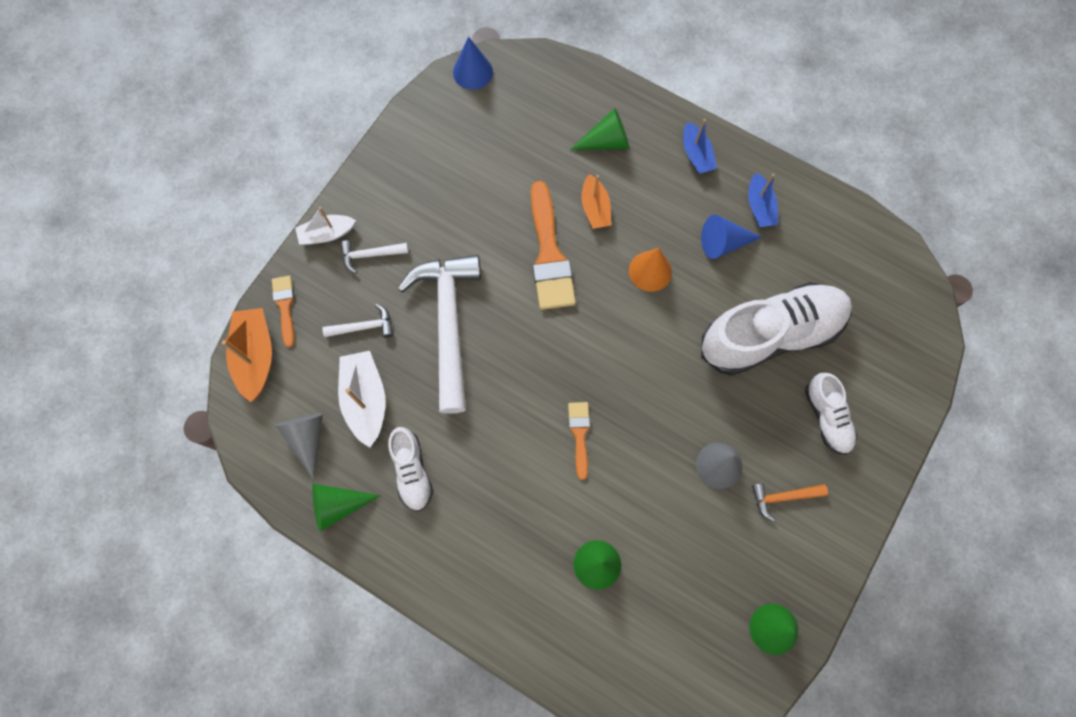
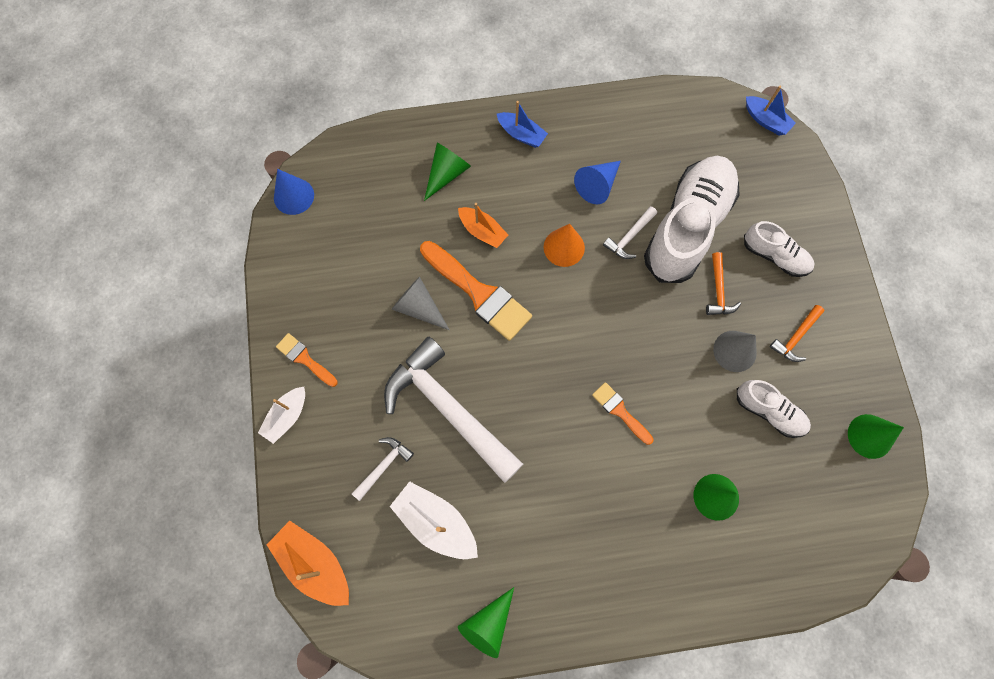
camera: 40 degrees left, 0 degrees up
(285, 306) = (303, 503): orange brush -> orange brush (305, 359)
(307, 438) = (416, 593): grey cone -> grey cone (419, 307)
(370, 255) = (338, 405): white hammer -> white hammer (629, 237)
(412, 472) = (522, 547): white shoe -> white shoe (769, 411)
(750, 406) = (718, 290): none -> orange hammer
(759, 207) = (599, 139): blue boat -> blue boat (765, 120)

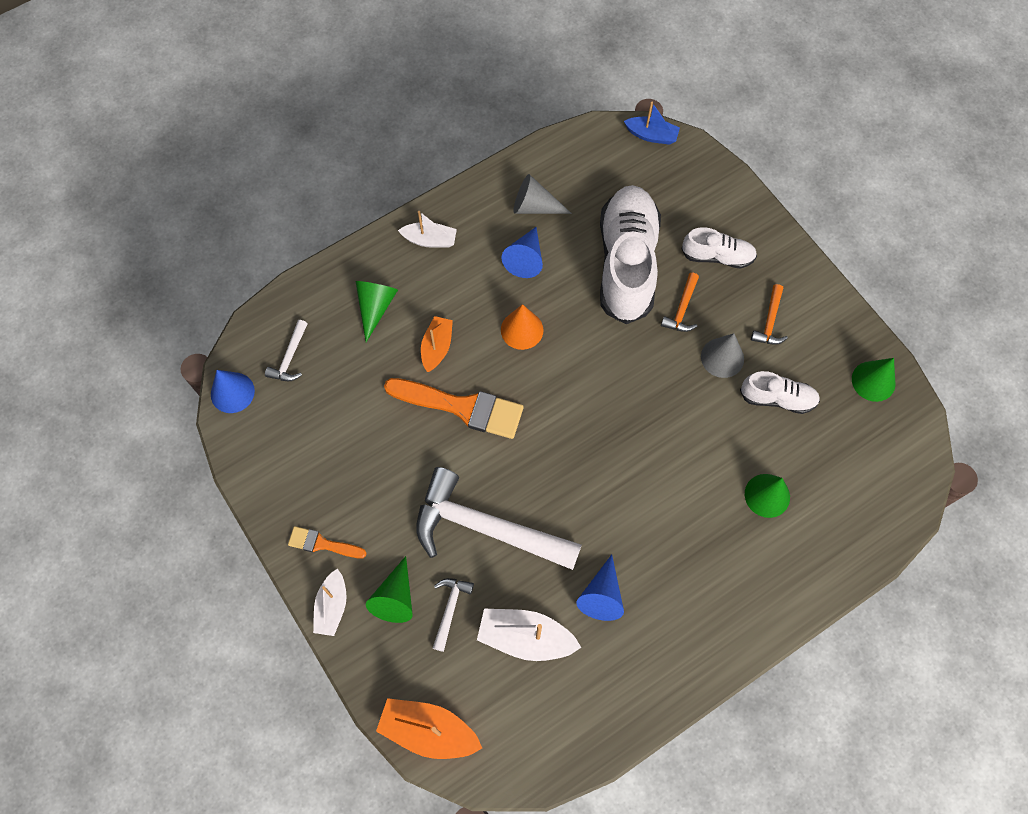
camera: 25 degrees left, 5 degrees down
(419, 307) = (411, 446): grey cone -> grey cone (535, 206)
(482, 231) = (437, 347): orange boat -> orange boat turned 90 degrees counterclockwise
(488, 624) = (618, 706): green cone -> green cone (395, 597)
(521, 134) = (430, 240): blue boat -> white boat
(521, 517) = (602, 595): none -> blue cone
(620, 411) = (646, 458): orange brush -> none
(629, 237) = (578, 294): white hammer -> white hammer (290, 357)
(718, 290) = (682, 309): orange hammer -> orange hammer turned 45 degrees clockwise

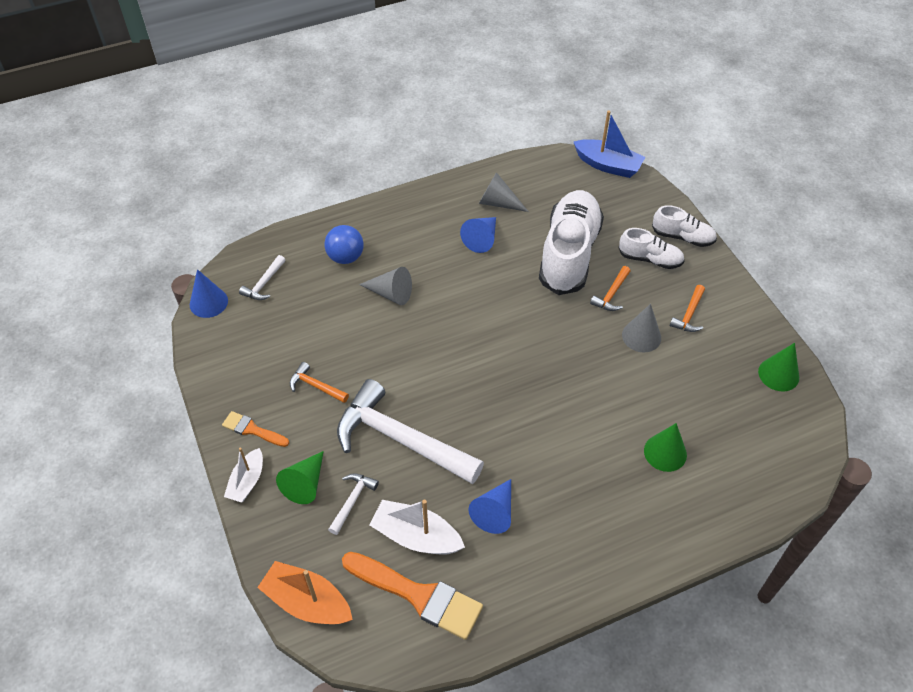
camera: 10 degrees right, 15 degrees down
(375, 307) = (345, 257): green cone -> blue ball
(380, 479) = (316, 386): none -> orange hammer
(430, 240) = (403, 215): white boat -> none
(437, 347) = (390, 293): orange boat -> grey cone
(462, 407) = (401, 341): orange brush -> orange brush (418, 595)
(522, 330) = (467, 290): orange cone -> none
(651, 135) = (608, 165): blue boat -> blue boat, size x1.52
(777, 398) = (687, 375): white shoe -> white shoe (682, 237)

